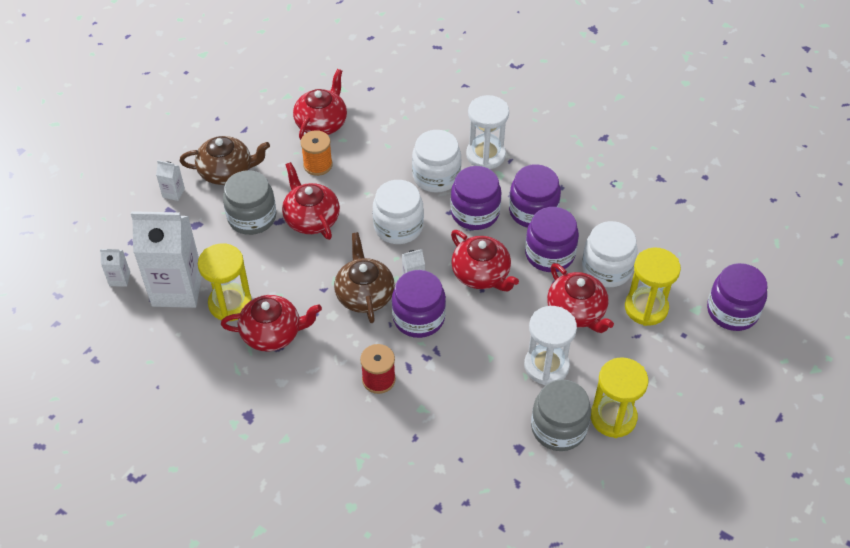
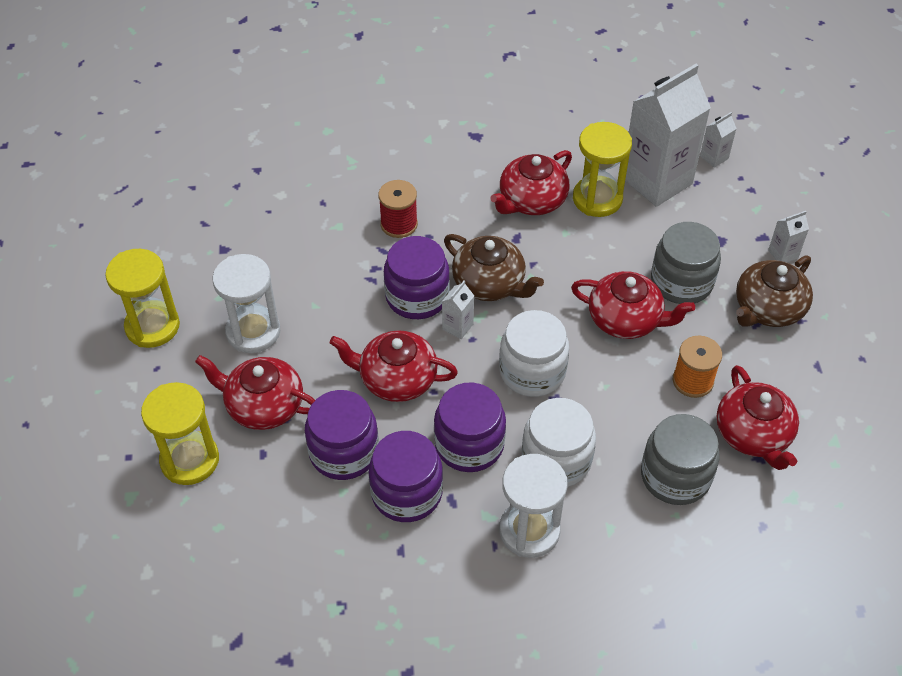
camera: 140 degrees right, 0 degrees up
(558, 428) = (199, 286): grey jar -> grey jar (675, 476)
(606, 268) = (266, 478): white jar -> none
(732, 311) = (86, 523): purple jar -> none

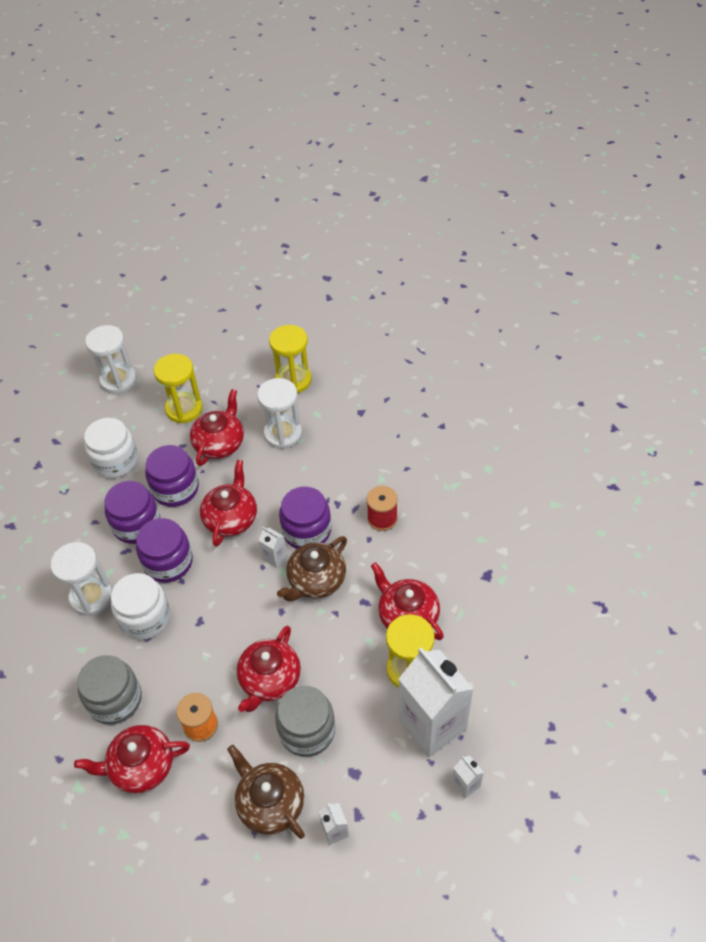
camera: 95 degrees right, 0 degrees up
(111, 566) = (118, 380): none -> white hourglass
(532, 371) = (226, 606): white jar -> white jar (115, 461)

